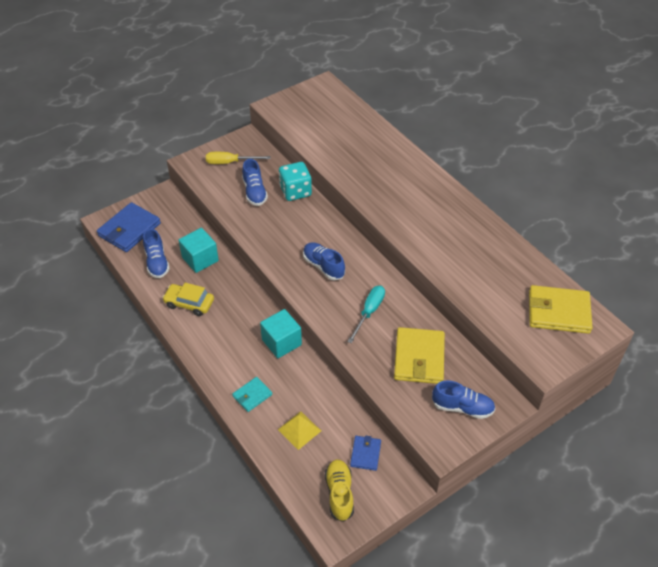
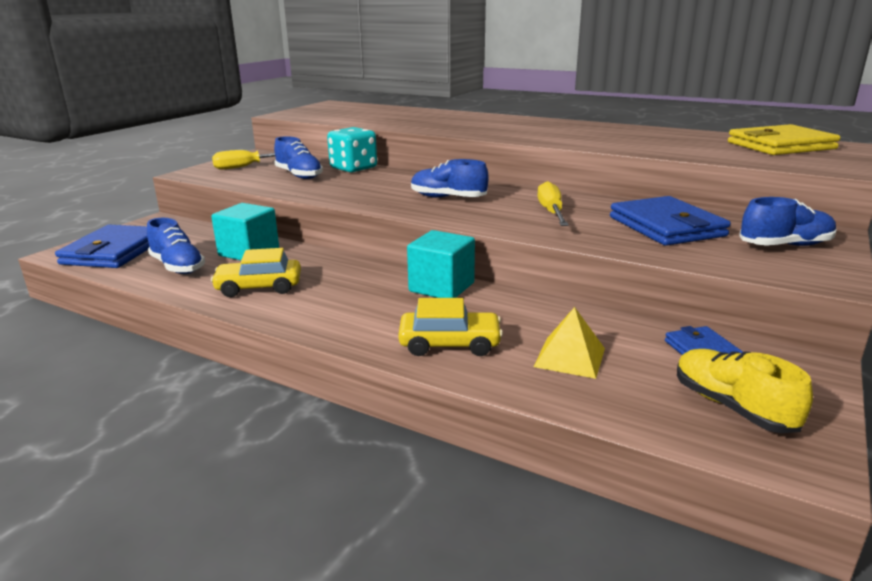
camera: 25 degrees left, 25 degrees down
(252, 395) = (450, 343): turquoise wallet -> yellow car
(369, 312) = (551, 212): turquoise screwdriver -> yellow screwdriver
(419, 358) = (666, 226): yellow wallet -> blue wallet

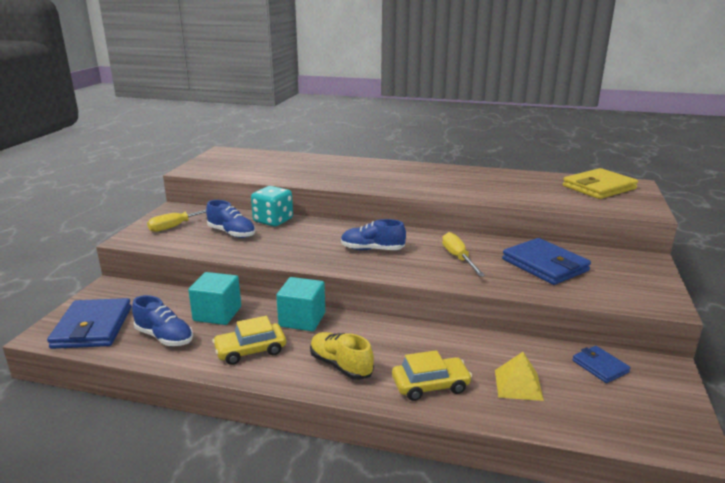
camera: 15 degrees left, 0 degrees up
(441, 287) = (395, 331): turquoise cube -> turquoise cube (302, 319)
(732, 407) = (636, 410): yellow shoe -> yellow shoe (340, 366)
(785, 245) = (628, 276): blue shoe -> none

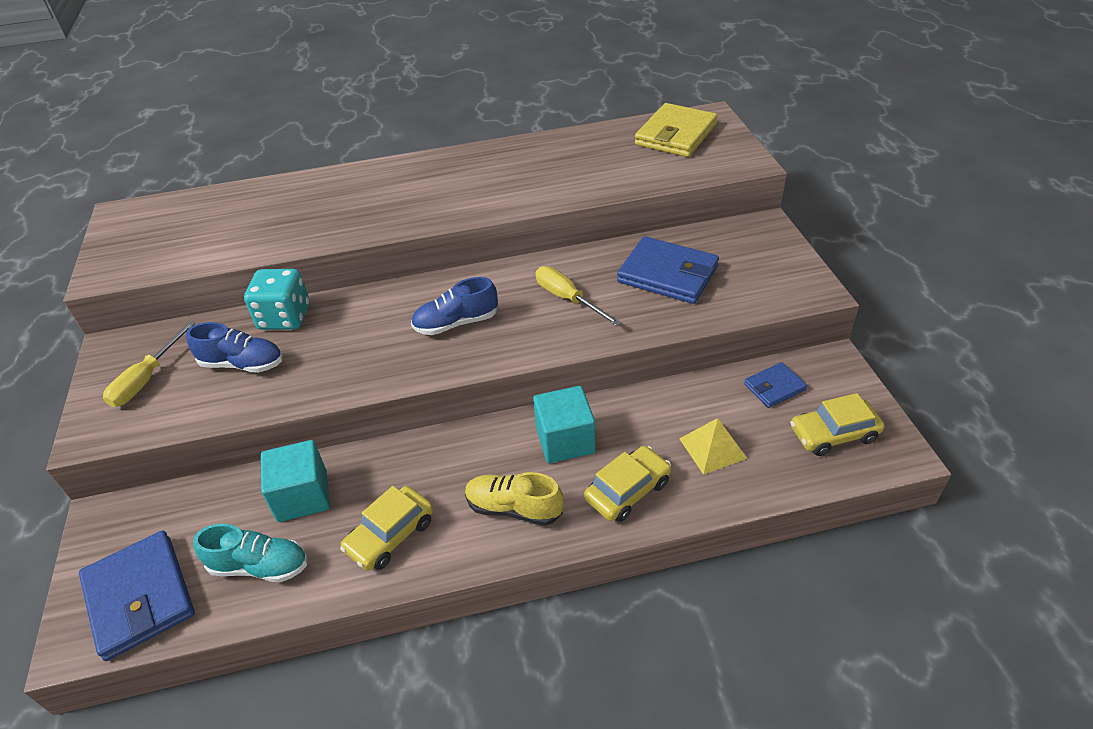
camera: 25 degrees left, 20 degrees up
(164, 337) = (259, 566): blue shoe -> turquoise shoe
(302, 319) = (420, 458): turquoise cube -> turquoise cube (565, 440)
(600, 366) = (774, 387): blue wallet -> blue wallet turned 60 degrees counterclockwise
(635, 412) = (833, 434): none -> yellow car

